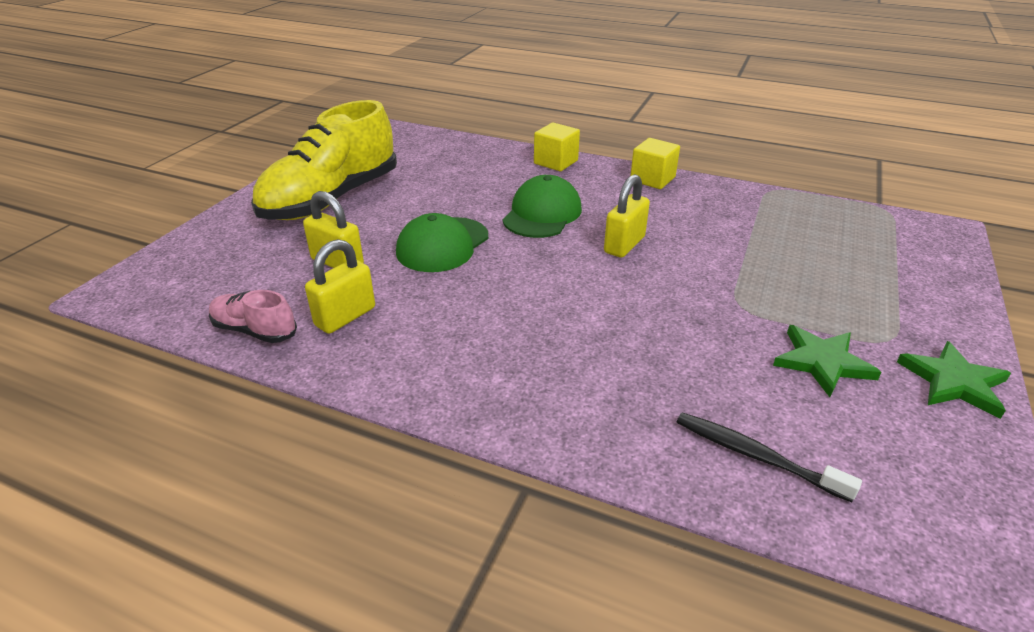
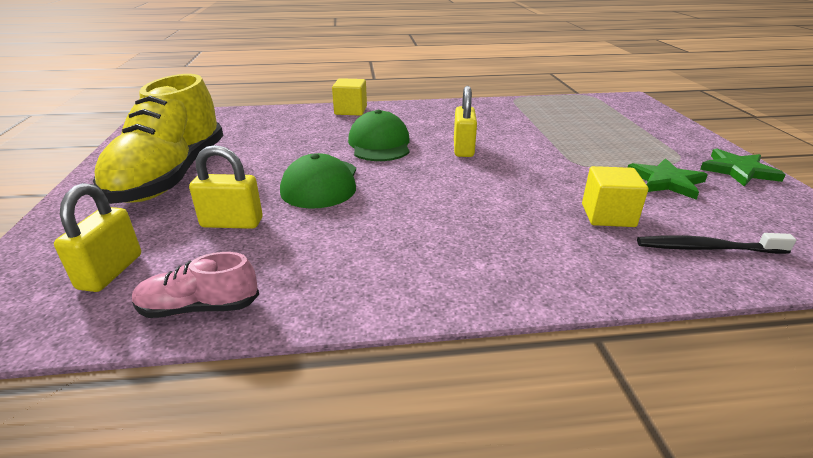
camera: 30 degrees left, 5 degrees down
(345, 317) = (289, 263): yellow padlock -> yellow padlock (110, 271)
(652, 179) = (433, 107): yellow cube -> yellow cube (608, 215)

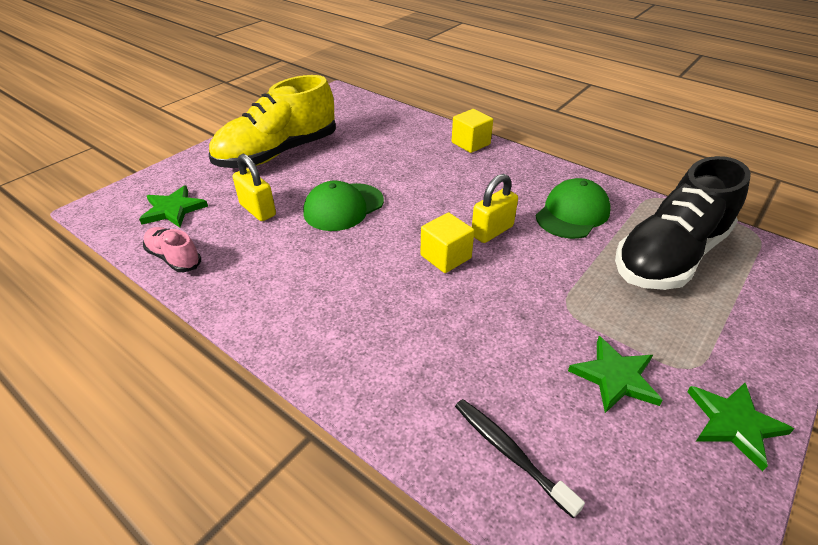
camera: 45 degrees right, 10 degrees up
(110, 271) = (173, 209): yellow padlock -> green star
(379, 144) = (436, 191): green cap -> green cap (572, 213)
(575, 119) = (669, 256): none -> black shoe
(608, 215) = (488, 366): yellow cube -> yellow cube (445, 257)

